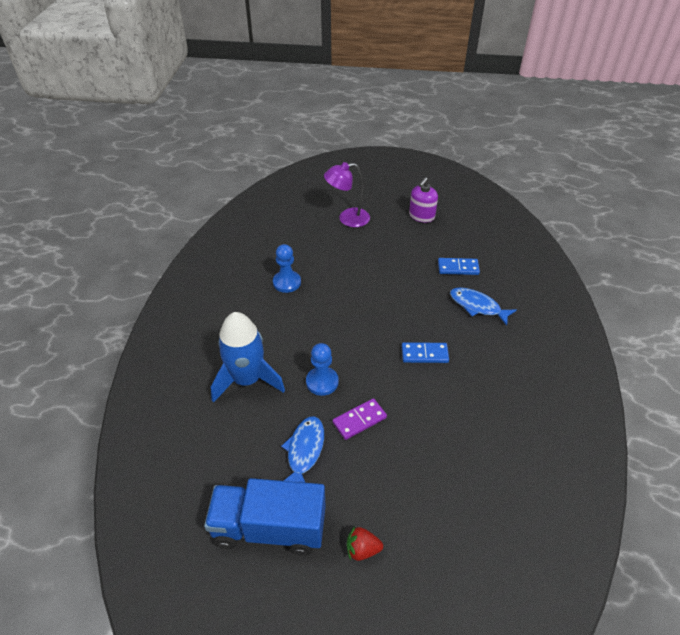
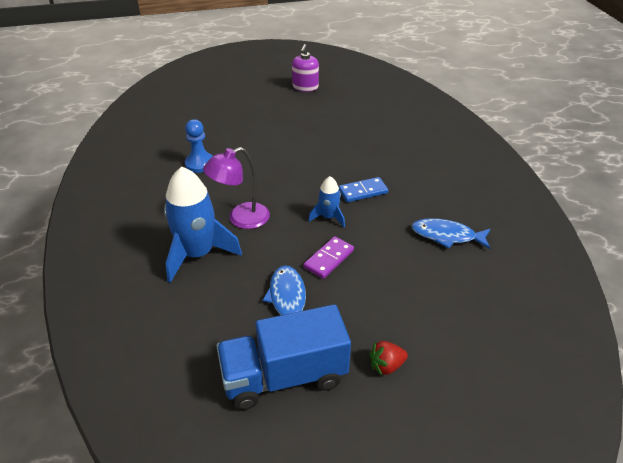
camera: 20 degrees left, 5 degrees down
(322, 382) = (276, 237): blue pawn -> none
(347, 219) = (236, 101): purple lamp -> purple lamp (241, 219)
(379, 374) = (328, 217): none -> blue rocket
(458, 268) = (358, 119): blue domino -> none
(477, 306) = (391, 144): blue fish -> blue fish (447, 236)

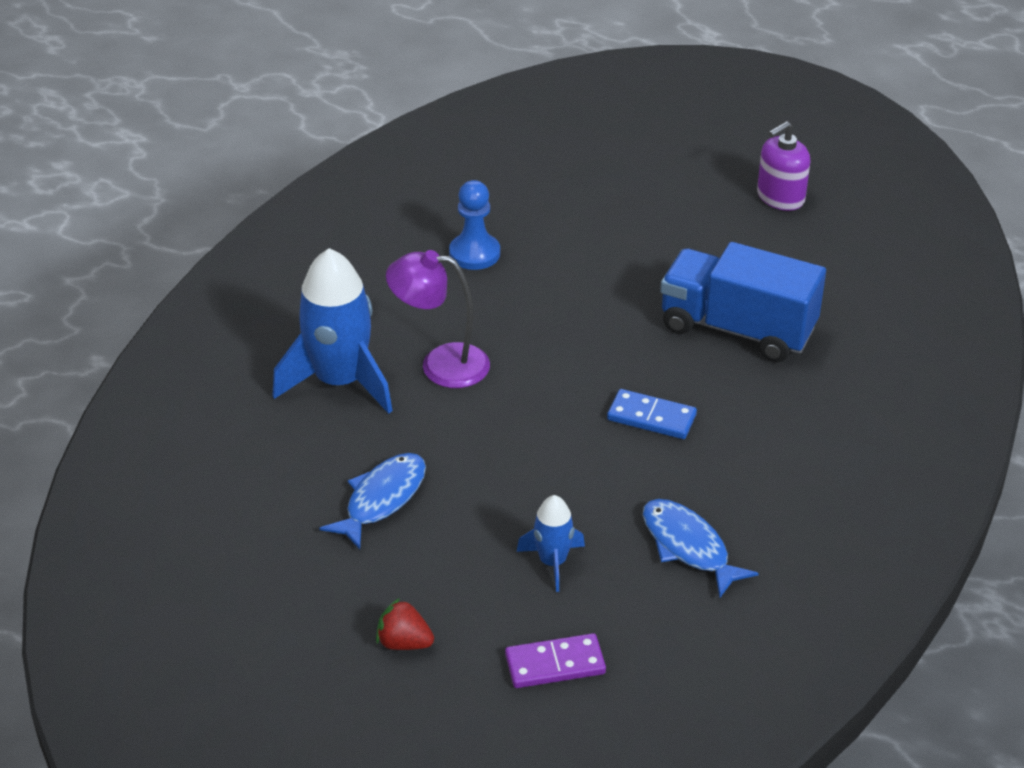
camera: 40 degrees right, 0 degrees up
(284, 376) = (282, 579): blue truck -> blue truck (737, 329)
(328, 217) = (557, 427): blue rocket -> blue rocket (552, 562)
(329, 259) = (489, 482): purple domino -> purple domino (555, 664)

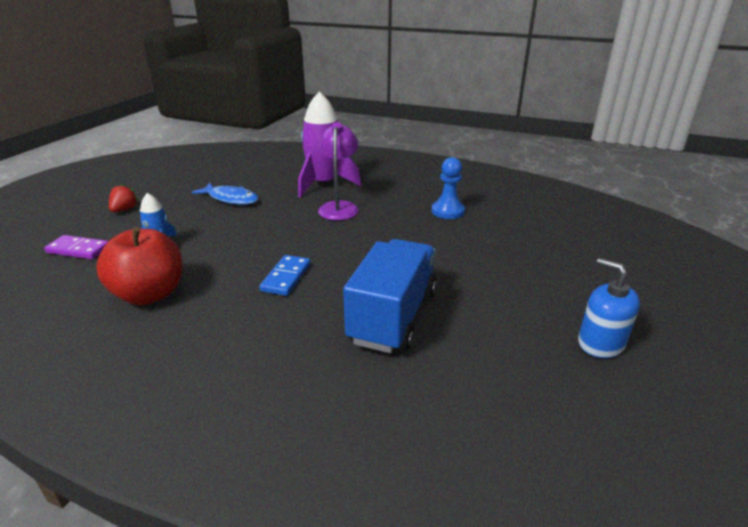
camera: 85 degrees right, 10 degrees down
(340, 381) = (324, 184): blue rocket -> purple rocket
(555, 664) = (78, 250): purple domino -> purple domino turned 60 degrees counterclockwise
(688, 547) = (150, 294): blue fish -> red apple
(780, 197) = (600, 343): purple soap dispenser -> blue soap dispenser

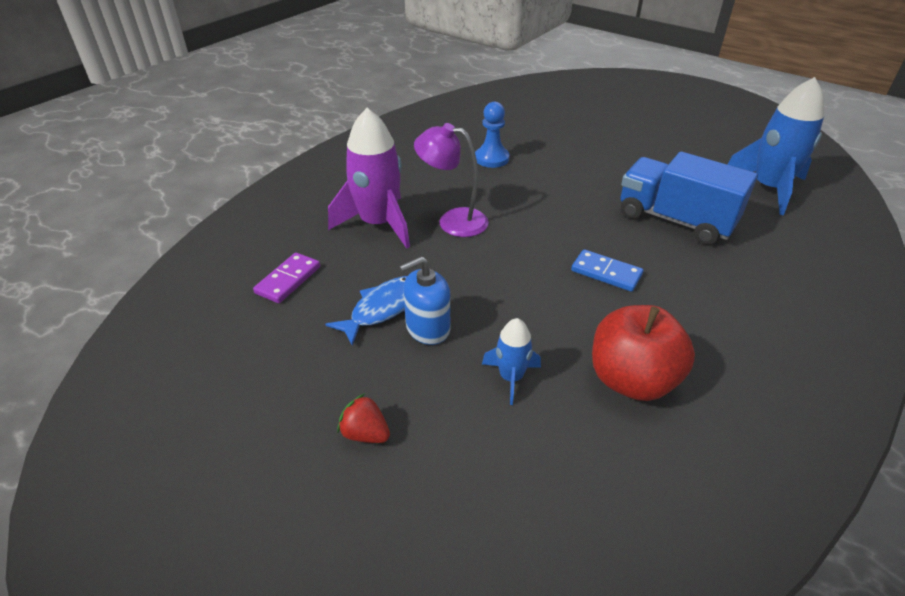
camera: 75 degrees left, 10 degrees up
(78, 250) = (498, 477): purple domino -> purple domino (288, 280)
(520, 402) = (768, 188): none -> blue rocket
(600, 343) = (704, 146): blue soap dispenser -> blue soap dispenser (427, 328)

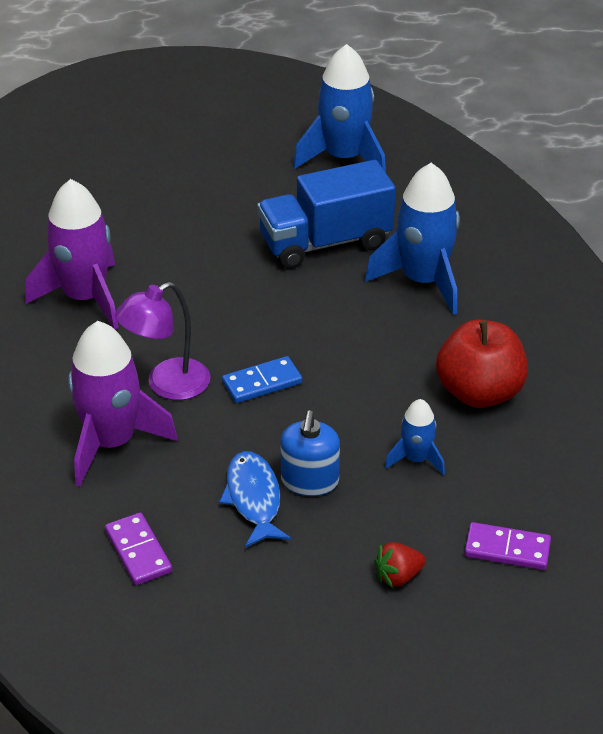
camera: 55 degrees left, 0 degrees up
(460, 500) = (507, 549): none -> purple domino
(491, 158) = (85, 297): blue pawn -> purple rocket
(606, 273) = (350, 330): blue domino -> blue domino (262, 382)
(710, 284) = (423, 281): none -> blue rocket

